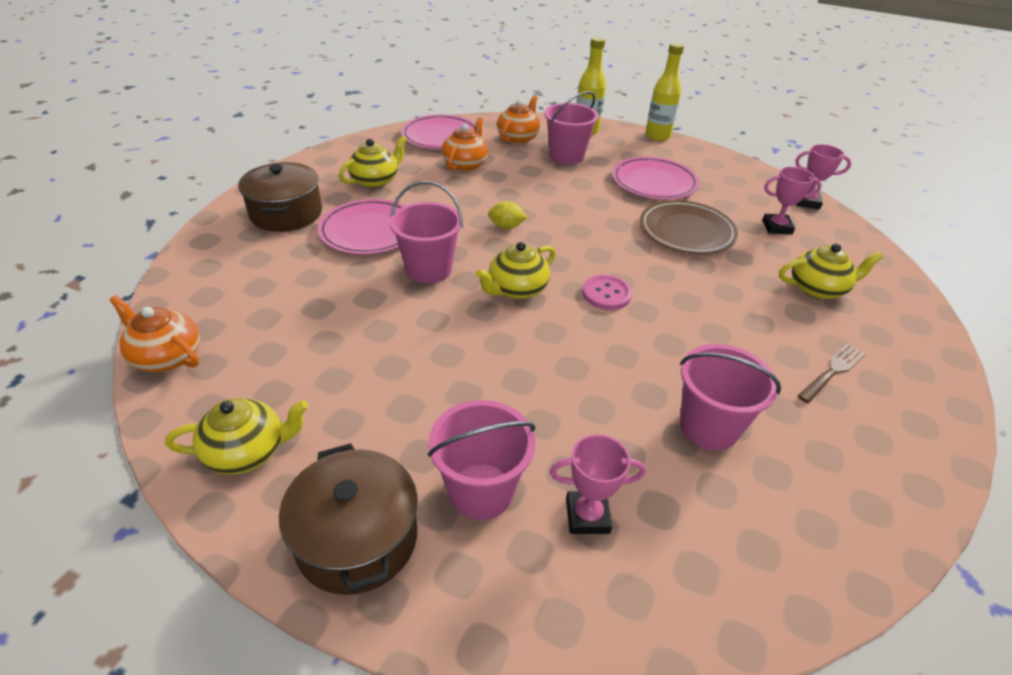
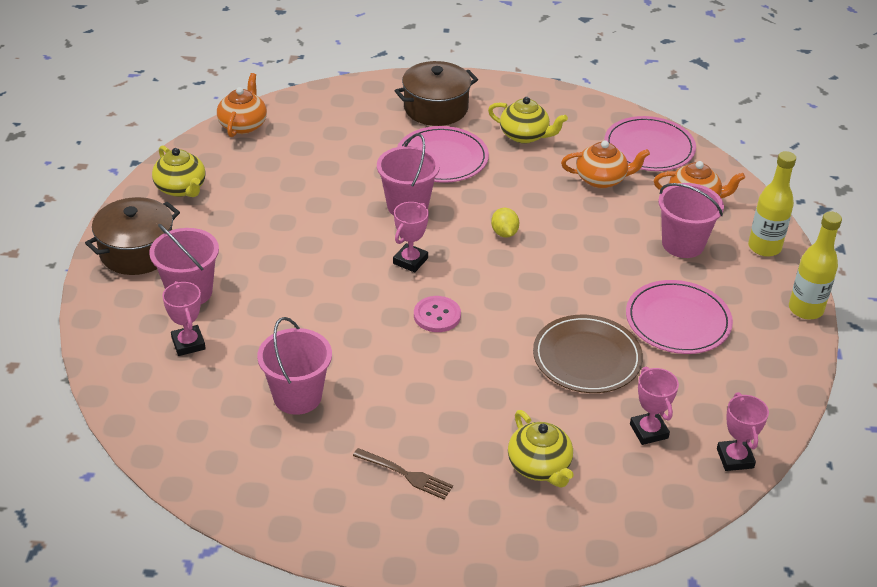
camera: 70 degrees right, 0 degrees up
(516, 289) = (410, 261): yellow teapot -> pink trophy

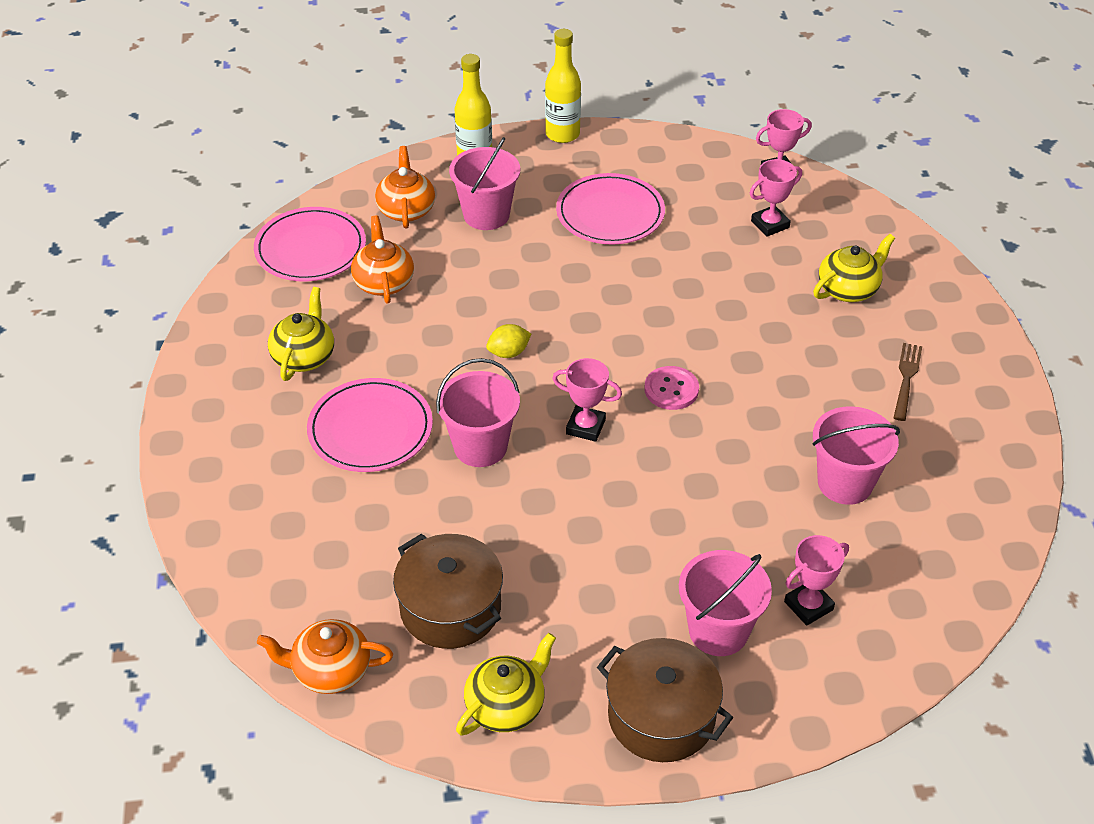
camera: 100 degrees left, 5 degrees up
(436, 108) = (252, 453): brown pot -> brown pot (450, 608)
(587, 357) = (689, 270): brown plate -> none

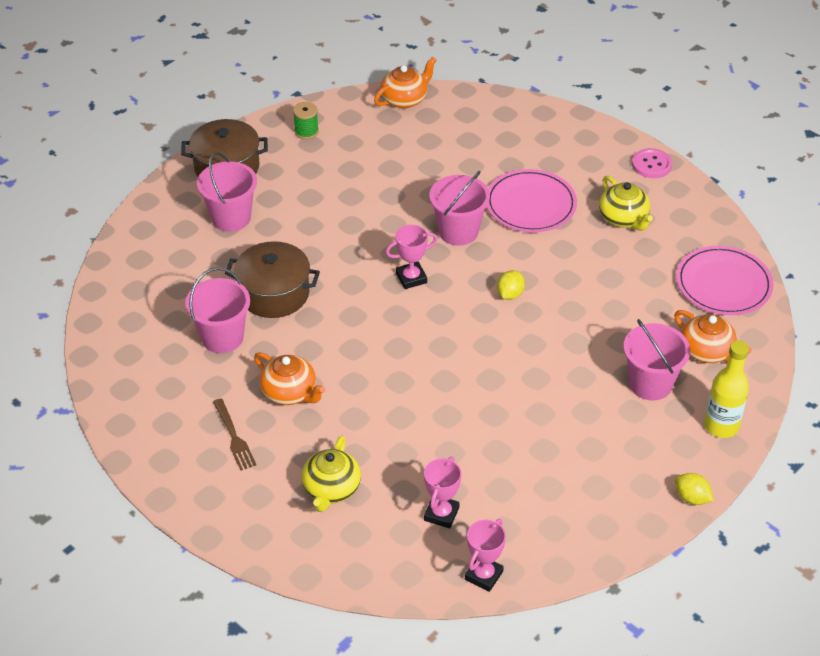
camera: 140 degrees right, 0 degrees up
(383, 282) = (646, 291): orange teapot -> orange teapot (290, 392)
(450, 608) = (379, 152): brown pot -> brown pot (274, 293)
(506, 706) = (306, 131): yellow teapot -> green spool
(562, 134) = (691, 498): yellow bottle -> yellow lemon
(610, 213) = (568, 444): pink plate -> none
(671, 389) = (383, 332): pink button -> pink button (651, 165)
(808, 606) = (191, 257): pink trophy -> none

